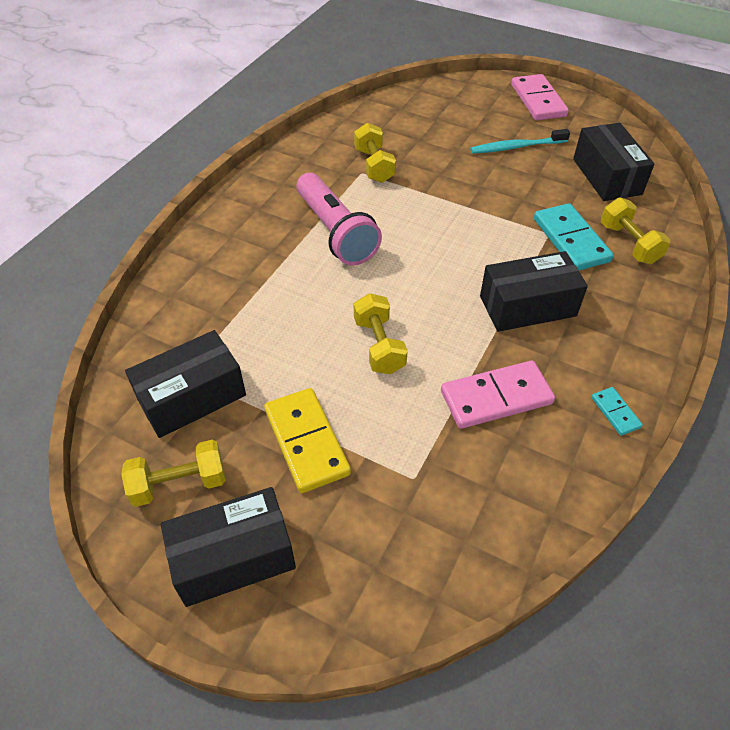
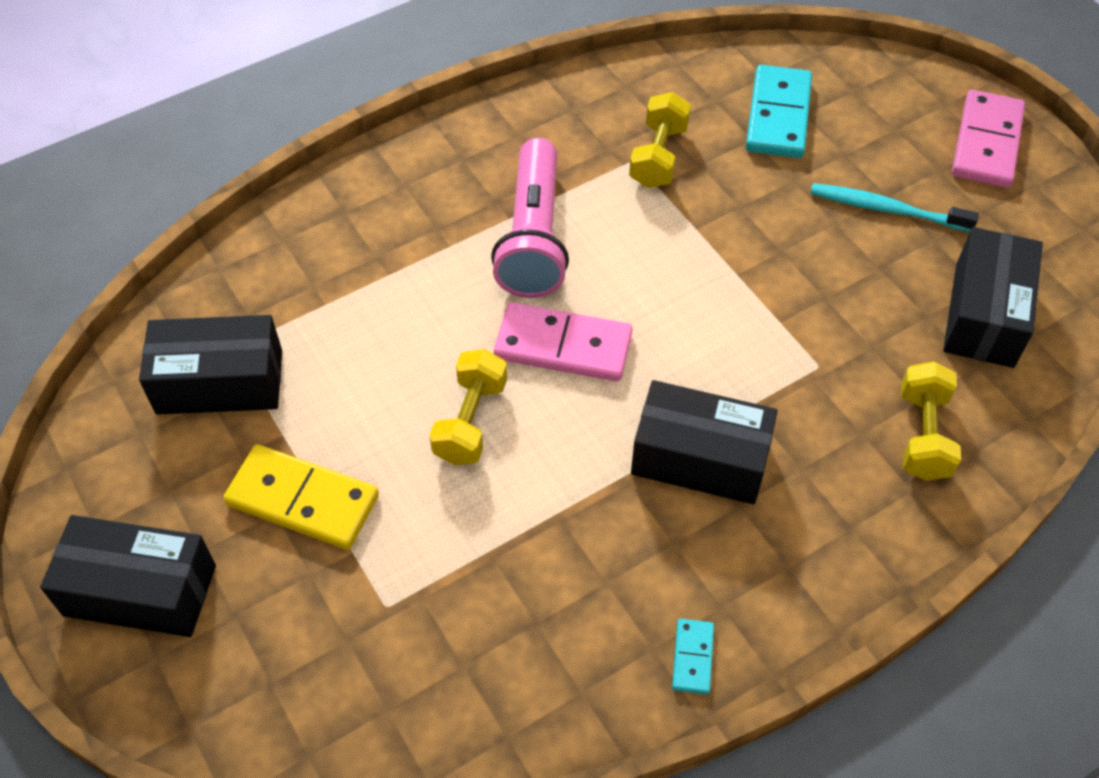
camera: 30 degrees right, 5 degrees up
(179, 484) = (142, 479): yellow dumbbell -> none
(307, 442) = (303, 500): yellow domino -> yellow domino turned 75 degrees counterclockwise
(496, 397) = (559, 560): pink domino -> pink domino (563, 346)
(571, 240) = (842, 391): turquoise domino -> turquoise domino (778, 116)

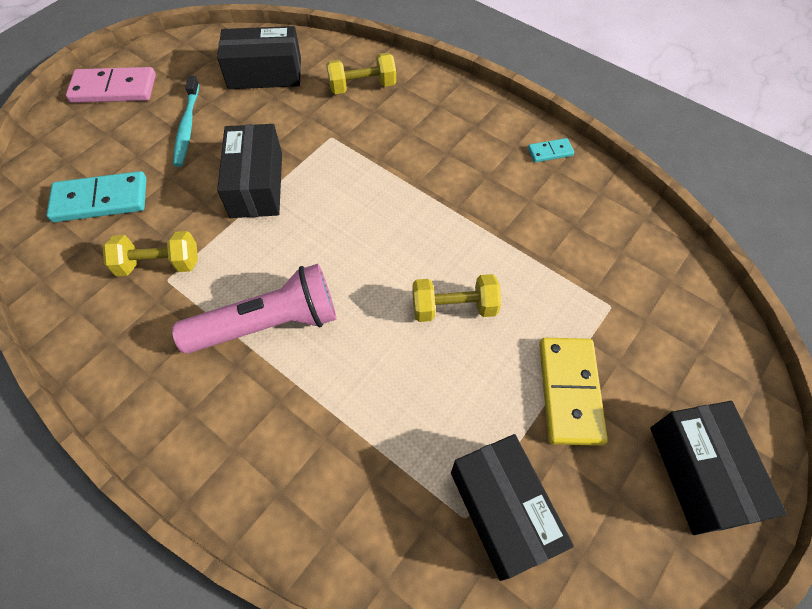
camera: 110 degrees left, 5 degrees up
(563, 346) = (367, 272): pink domino -> none
(700, 458) = (424, 177): black box -> black box (257, 185)

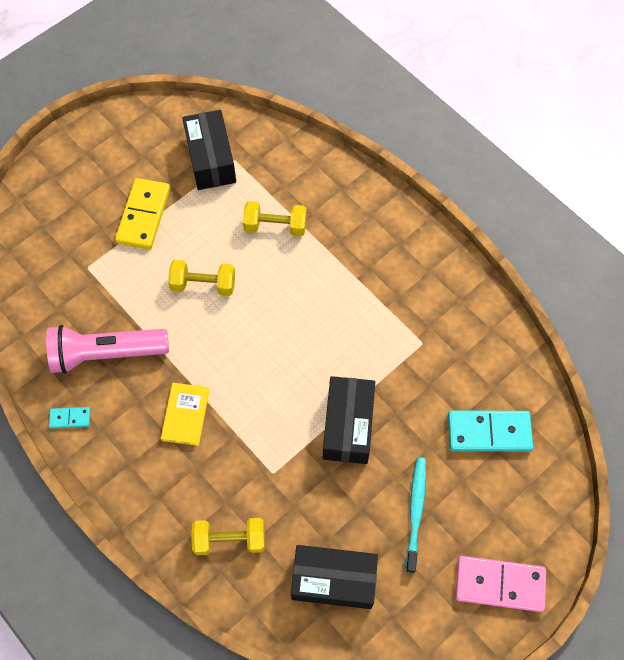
camera: 170 degrees left, 5 degrees up
(159, 264) = (430, 358): yellow dumbbell -> yellow dumbbell (275, 226)
(268, 324) = (344, 294): pink flashlight -> pink flashlight (106, 354)
(432, 171) = (185, 415): none -> yellow book
(699, 473) = (86, 159): black box -> none

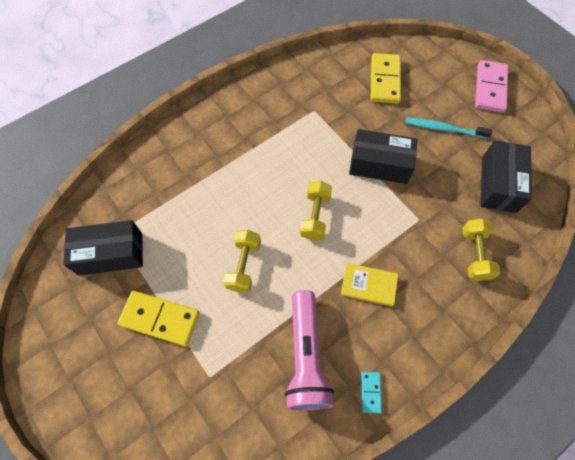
camera: 85 degrees left, 0 degrees up
(275, 226) = (194, 203): yellow dumbbell -> yellow dumbbell (315, 216)
(489, 432) = (385, 80): turquoise domino -> yellow domino

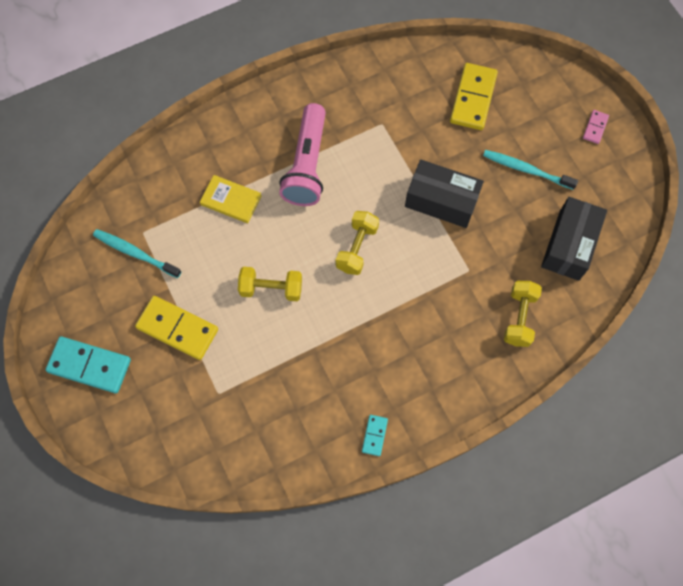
camera: 10 degrees right, 5 degrees up
(76, 372) = (89, 366): none -> turquoise domino
(111, 254) = (135, 253): black box -> turquoise toothbrush
(244, 265) = (271, 288): yellow dumbbell -> yellow dumbbell turned 75 degrees clockwise
(306, 356) = (317, 390): pink flashlight -> pink flashlight (307, 165)
(369, 285) = (397, 331): yellow book -> yellow book (231, 200)
(490, 88) = (595, 127): pink domino -> pink domino, size x0.49

